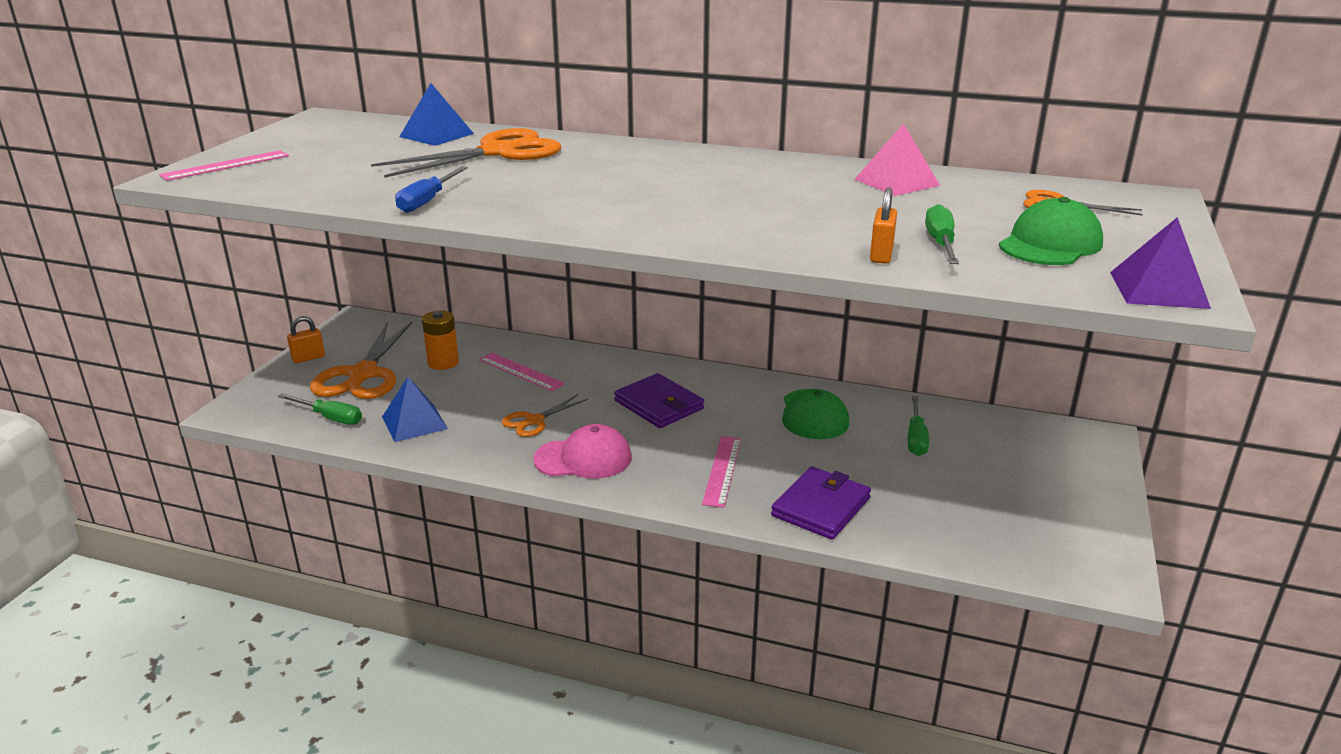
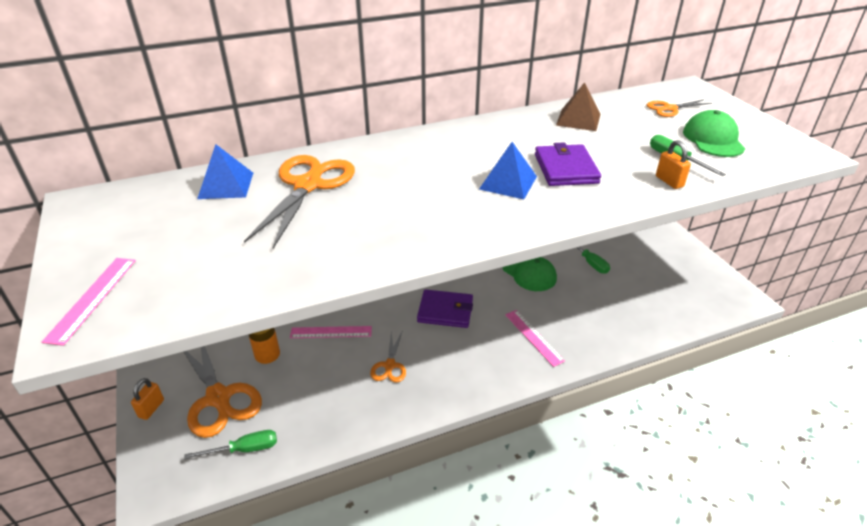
camera: 40 degrees left, 10 degrees up
(414, 422) = (313, 414): blue pyramid -> blue pyramid (508, 182)
(427, 201) = (348, 258): blue screwdriver -> none
(583, 458) = (454, 375): pink cap -> none
(820, 507) = (604, 331): purple wallet -> purple wallet (565, 169)
(897, 182) = (578, 119): pink pyramid -> brown pyramid
(1158, 290) = (796, 152): purple pyramid -> none

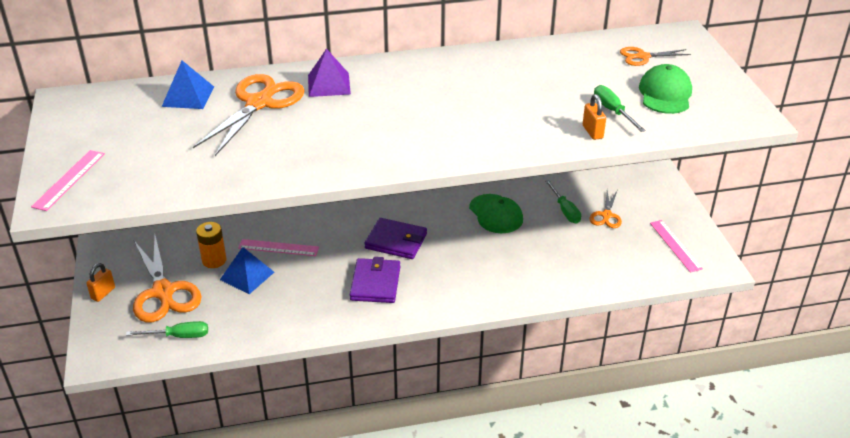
camera: 10 degrees right, 0 degrees up
(377, 159) = (329, 84): none -> purple pyramid
(389, 365) = (326, 284): orange scissors -> orange scissors (606, 215)
(508, 182) = (440, 118): blue pyramid -> blue pyramid (247, 275)
(533, 337) = (476, 275): pink ruler -> pink ruler (675, 245)
(565, 169) = (501, 110): purple wallet -> purple wallet (375, 283)
(578, 119) = (541, 60): brown pyramid -> none

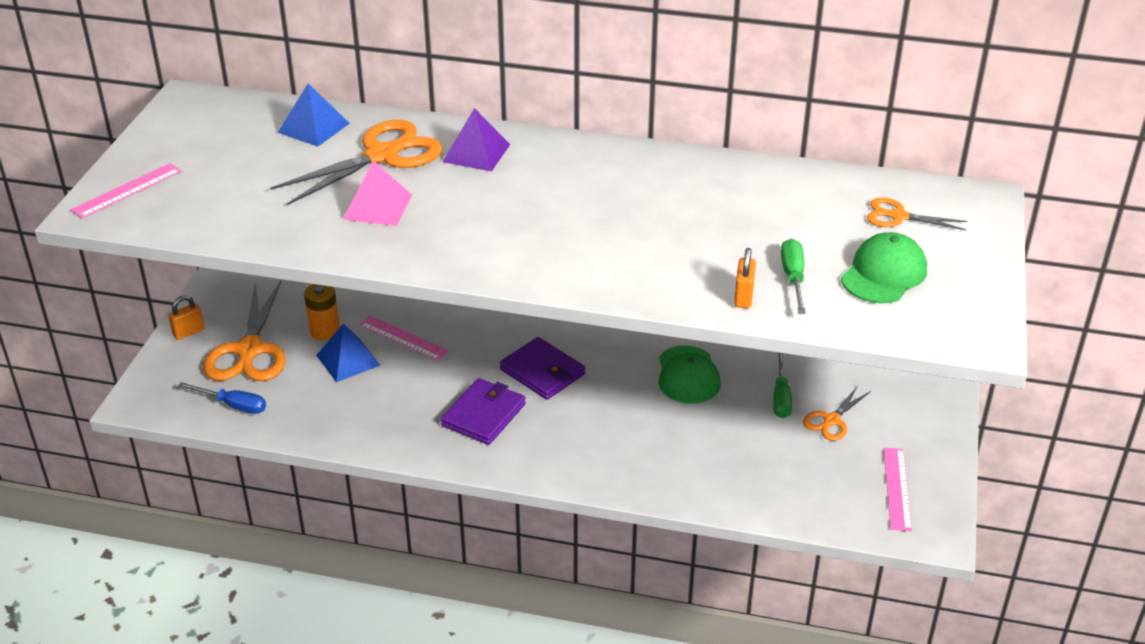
camera: 25 degrees right, 0 degrees up
(179, 336) = (233, 405): green screwdriver -> blue screwdriver
(286, 139) = (377, 207): none -> pink pyramid

